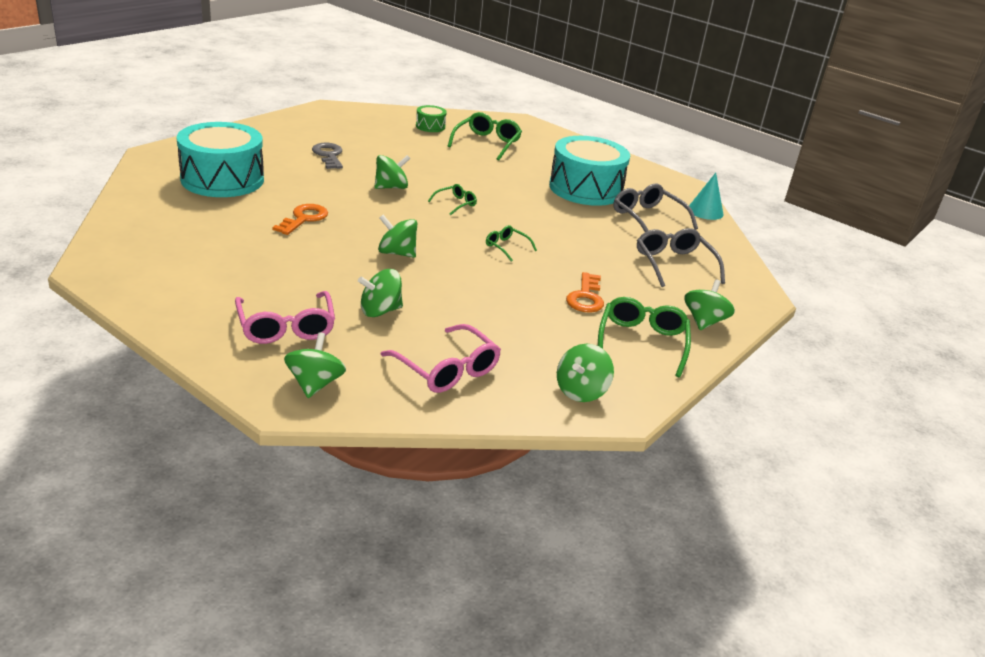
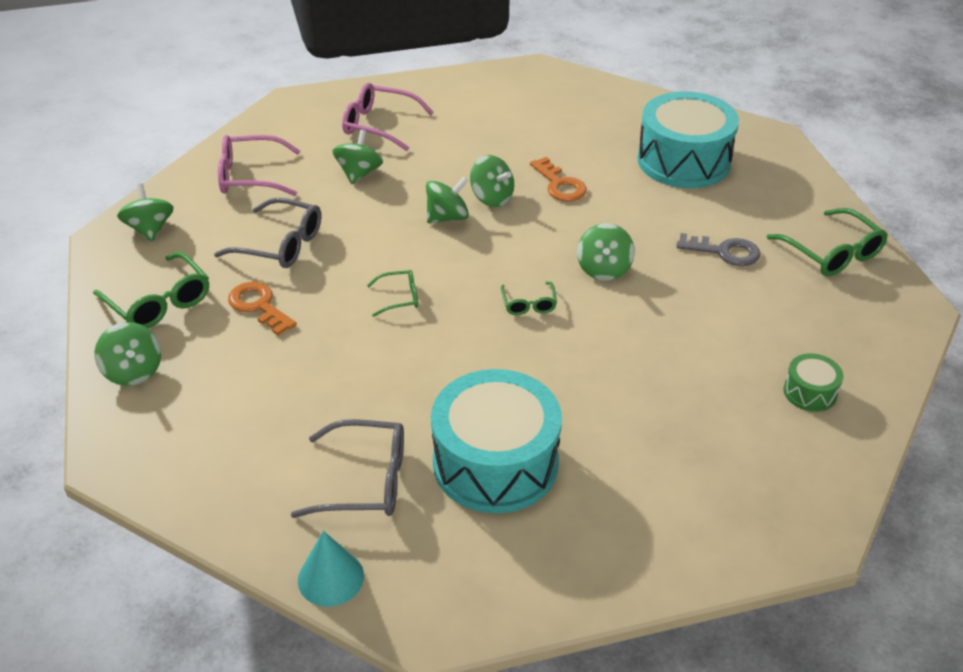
camera: 130 degrees right, 10 degrees up
(315, 384) = (298, 117): green spinning top -> green spinning top (492, 198)
(487, 143) = (716, 430): green glasses -> green glasses (832, 253)
(674, 264) = (244, 425): grey glasses -> grey glasses (280, 244)

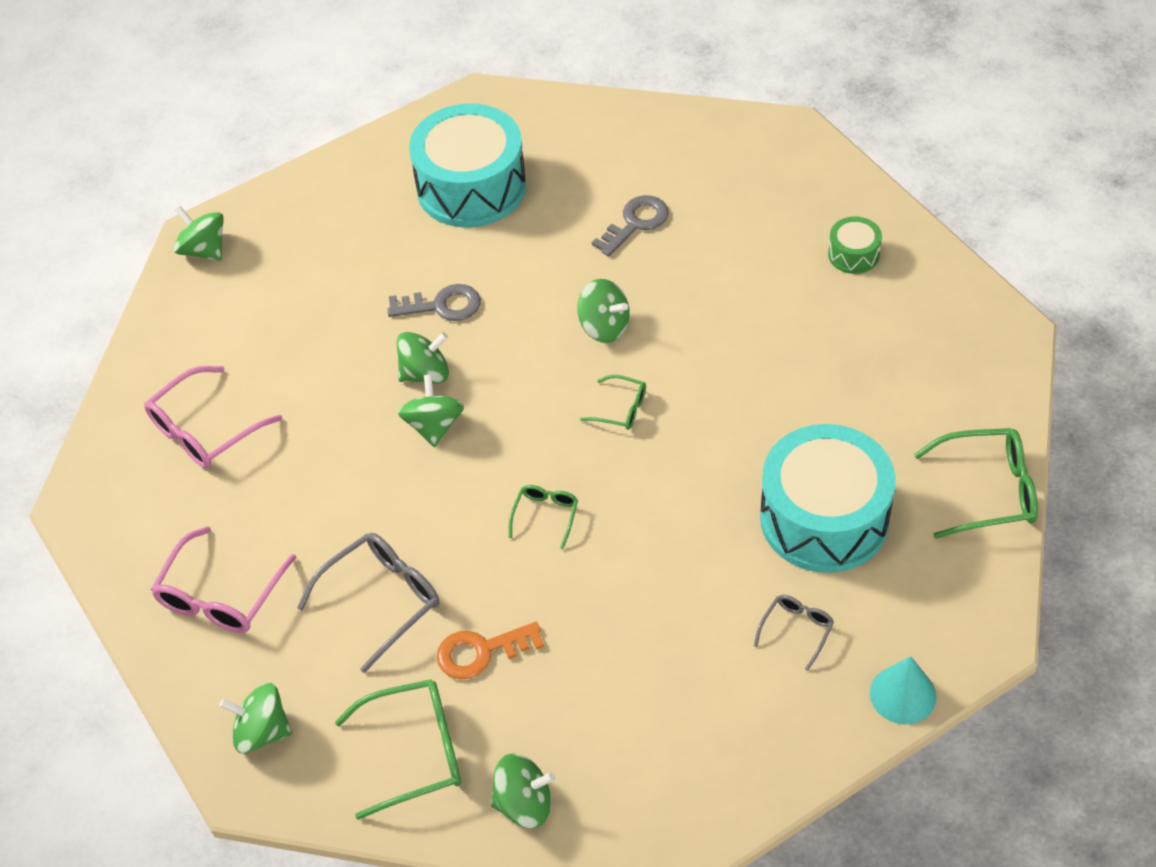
camera: 60 degrees left, 10 degrees up
(359, 173) = (293, 482): green spinning top -> green spinning top (204, 250)
(365, 481) = (796, 630): grey glasses -> grey glasses, size x0.55
(560, 185) = (442, 305): orange key -> grey key
(832, 253) = (685, 147): green glasses -> green glasses (988, 491)

